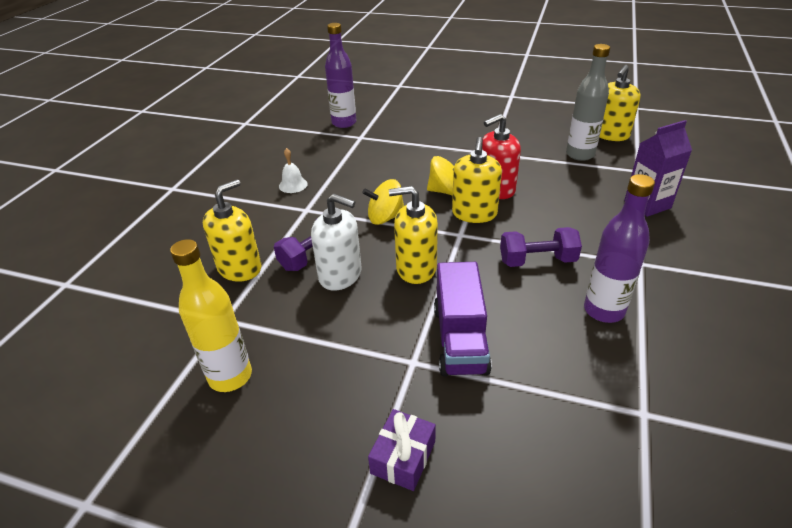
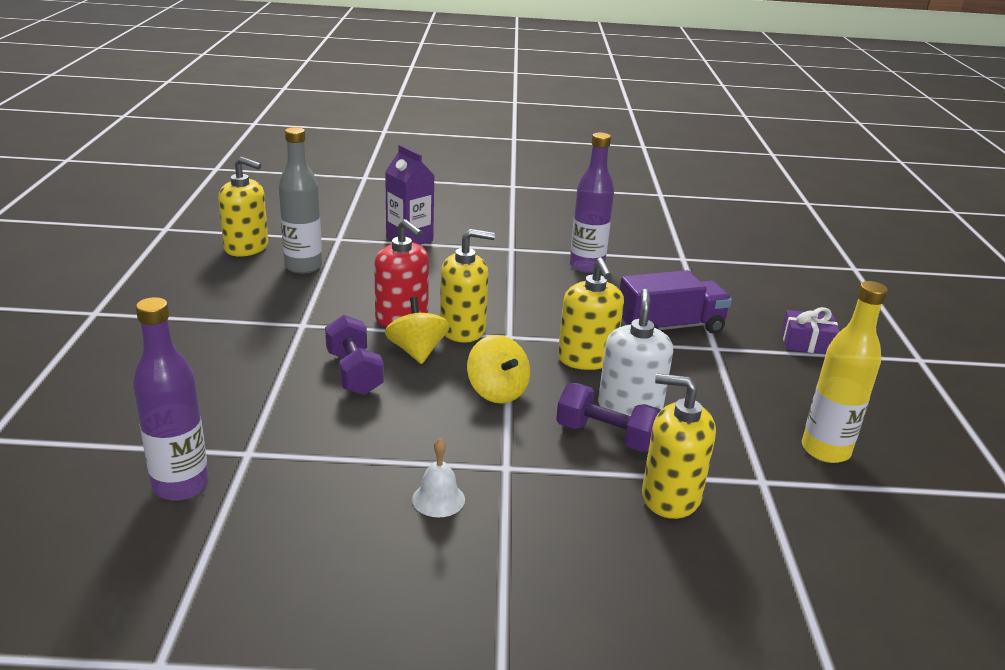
camera: 110 degrees left, 10 degrees down
(537, 261) = (534, 293): purple dumbbell -> purple dumbbell (354, 373)

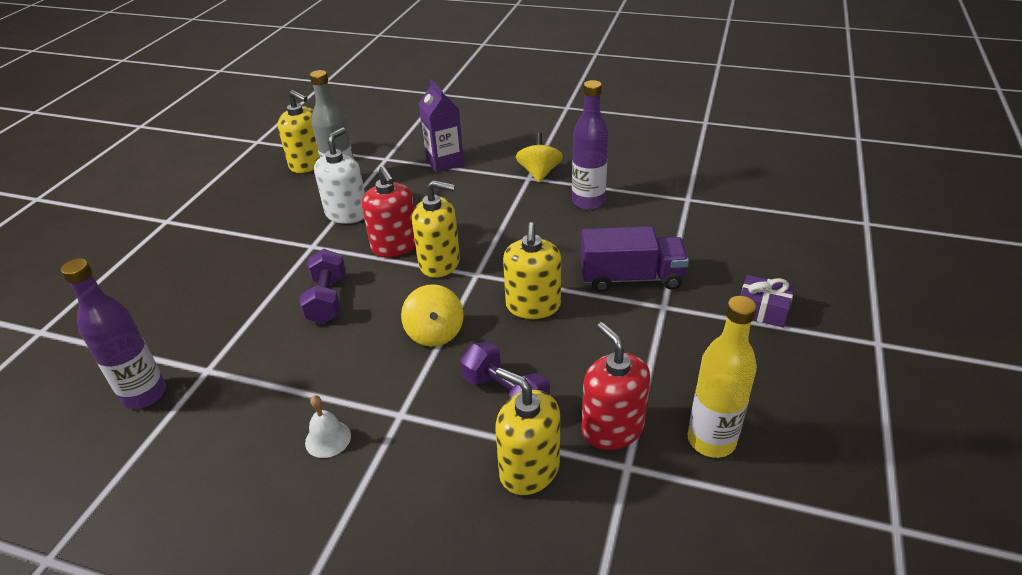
camera: 20 degrees right, 10 degrees up
(417, 351) = (389, 283): yellow spinning top -> yellow spinning top (539, 173)
(629, 408) = (544, 365): white soap dispenser -> white soap dispenser (347, 213)
(729, 452) = (612, 428): none -> red soap dispenser

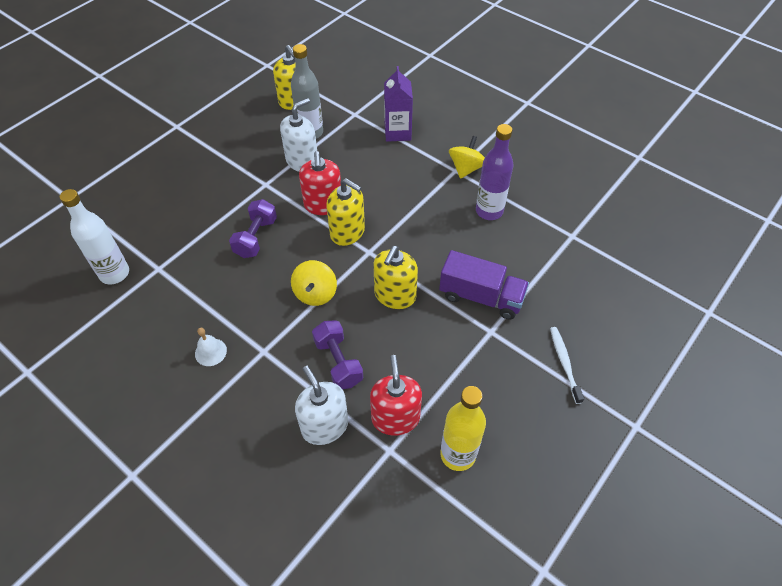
camera: 20 degrees right, 15 degrees up
(144, 394) = (114, 273): purple bottle -> white bottle
(529, 469) = (325, 426): yellow soap dispenser -> white soap dispenser
(762, 310) = (564, 363): purple gift -> white toothbrush

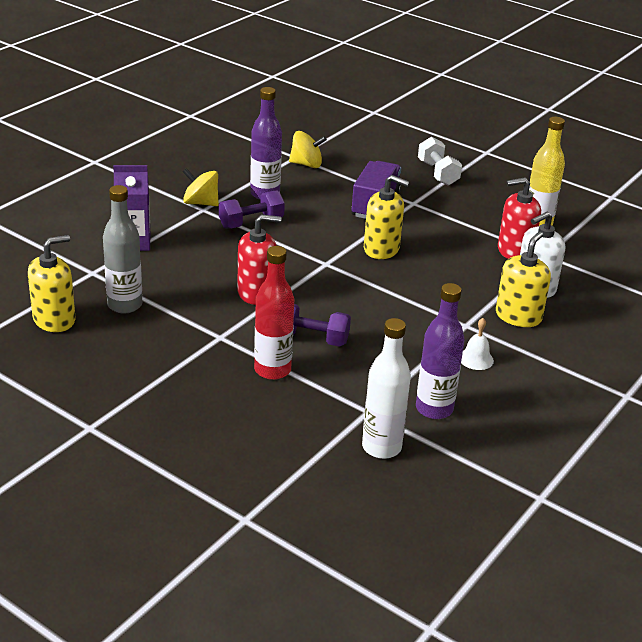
camera: 95 degrees left, 20 degrees down
(150, 312) = (434, 409): none -> purple bottle
(219, 213) = (272, 370): none -> red bottle
(302, 161) = (180, 310): white soap dispenser -> none
(315, 293) = (387, 295): yellow spinning top -> yellow spinning top (306, 164)
(338, 362) = (467, 280): purple dumbbell -> purple dumbbell (251, 223)
(347, 232) = (299, 276): yellow soap dispenser -> yellow soap dispenser (518, 316)
(564, 363) = (438, 173): white toothbrush -> white dumbbell

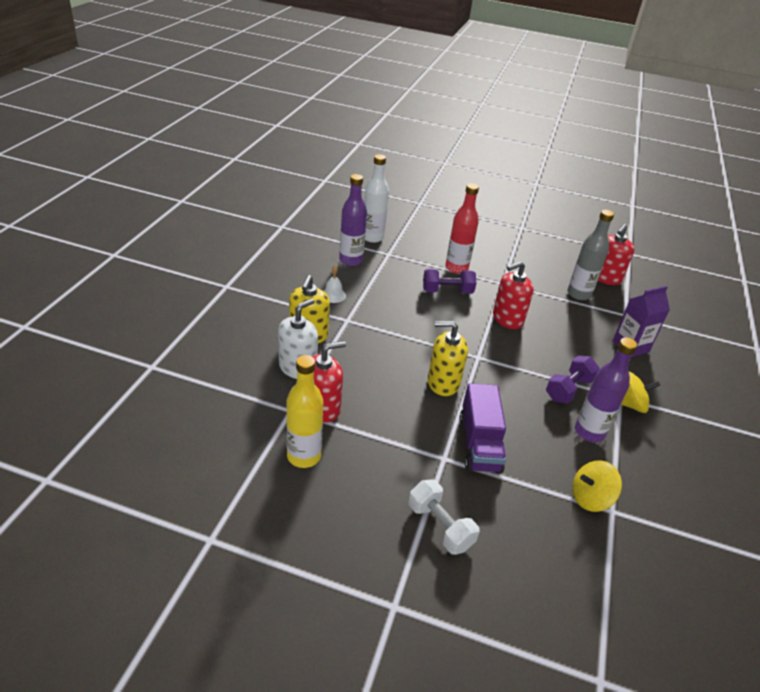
camera: 160 degrees right, 5 degrees up
(54, 320) = (605, 277): yellow soap dispenser -> red soap dispenser

